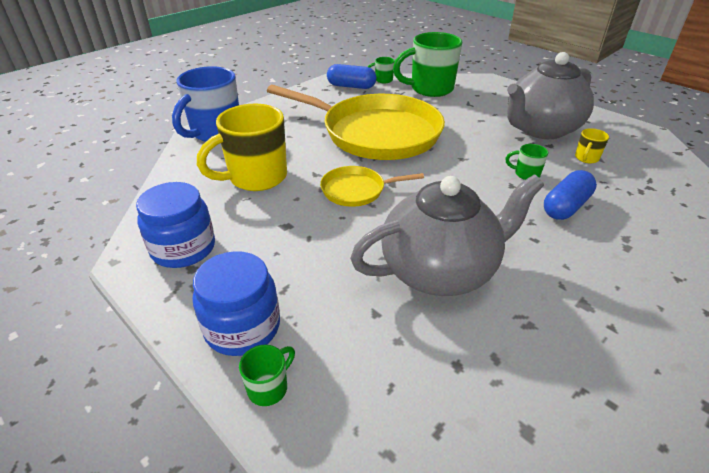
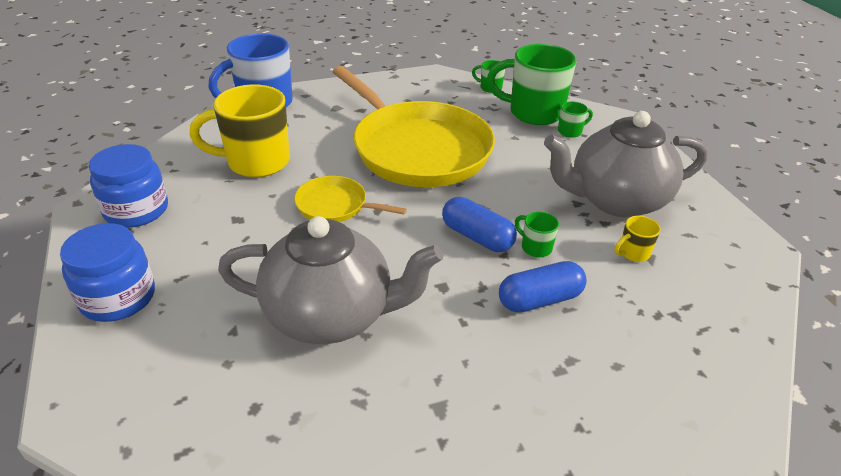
camera: 25 degrees right, 0 degrees up
(269, 388) = (91, 356): green mug -> green mug (570, 131)
(351, 86) = (446, 87): blue capsule -> blue capsule (477, 237)

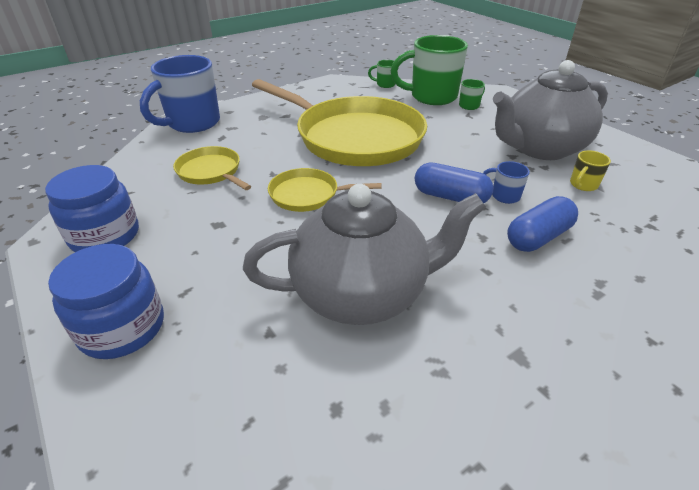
camera: 15 degrees left, 0 degrees up
(256, 162) = (211, 172): yellow mug -> yellow pan
(535, 247) = (504, 196): green mug -> blue mug

